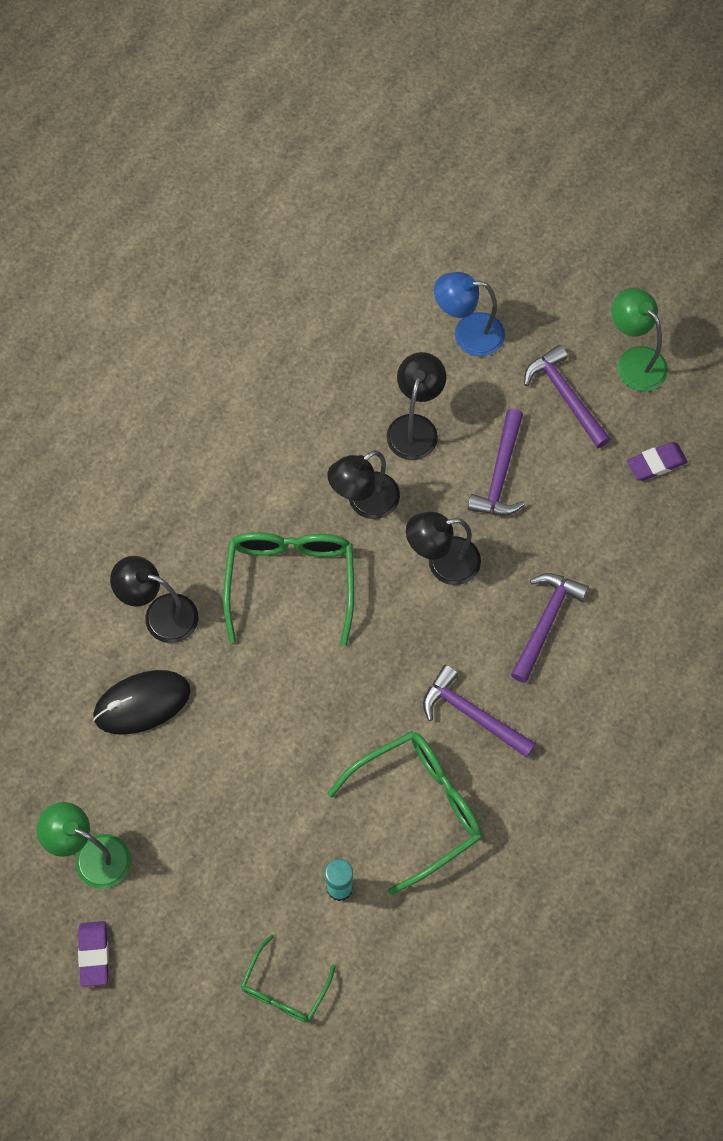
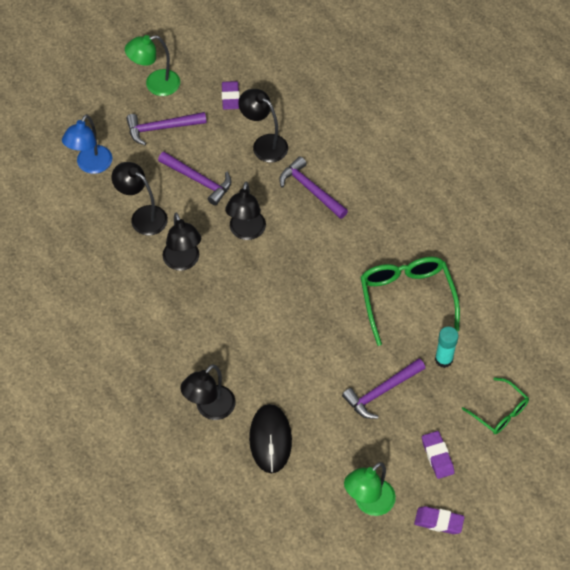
camera: 70 degrees left, 10 degrees down
(188, 924) = (437, 456): none -> purple eraser
(290, 582) = (221, 323): green glasses -> none
(472, 714) = (355, 249): purple hammer -> purple hammer (381, 392)
(596, 535) = (264, 144): none -> black lamp

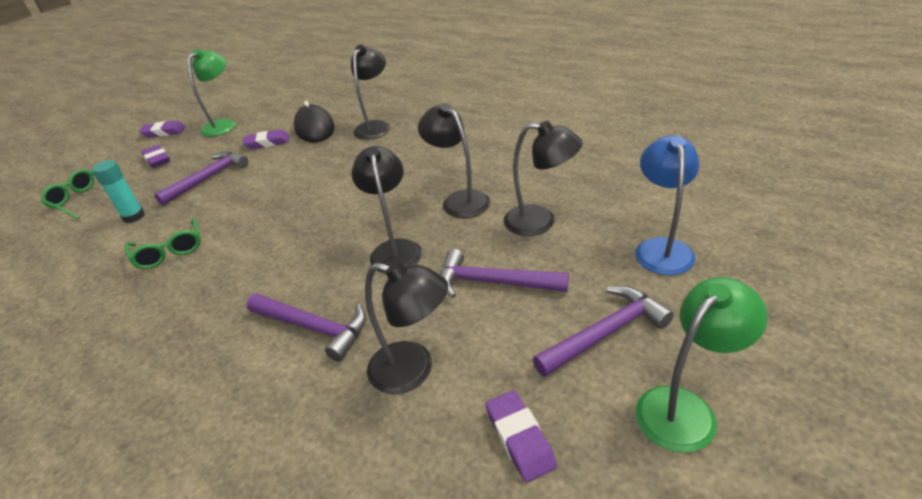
camera: 165 degrees right, 20 degrees down
(322, 432) = (267, 143): none -> purple eraser
(406, 299) = (169, 251): green glasses -> green glasses, size x0.58

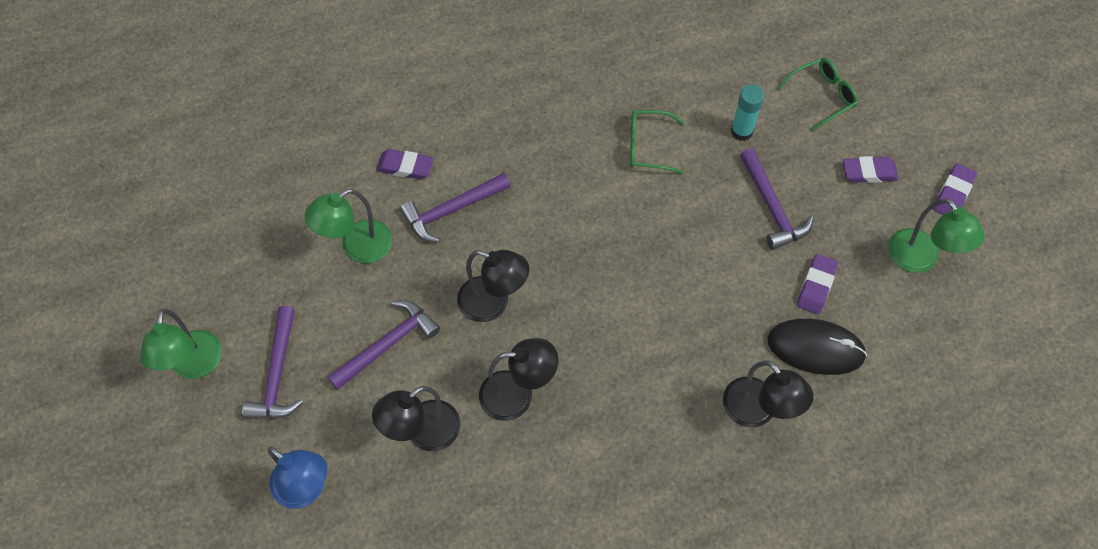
camera: 120 degrees right, 25 degrees up
(413, 370) = (357, 247): black lamp -> green lamp
(520, 438) = (261, 271): purple eraser -> purple eraser (405, 167)

